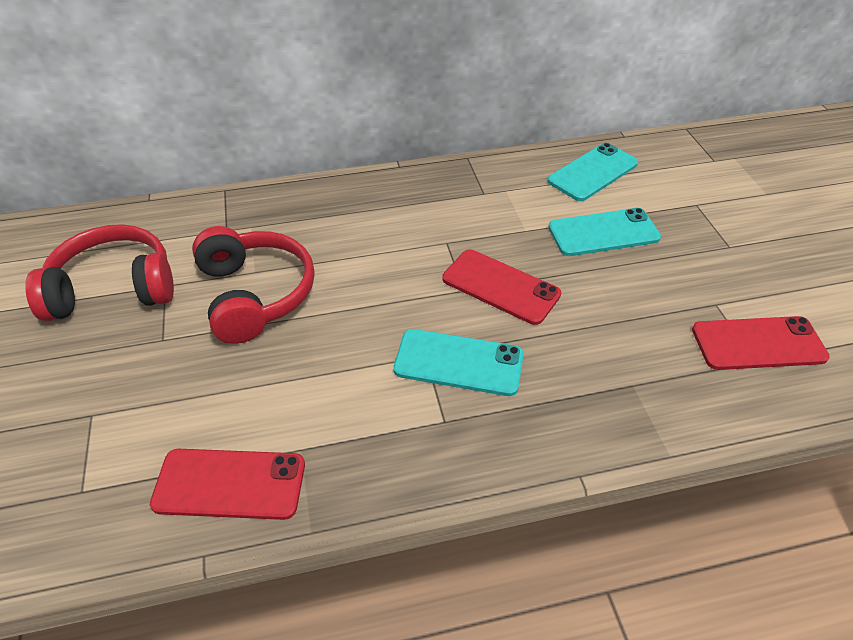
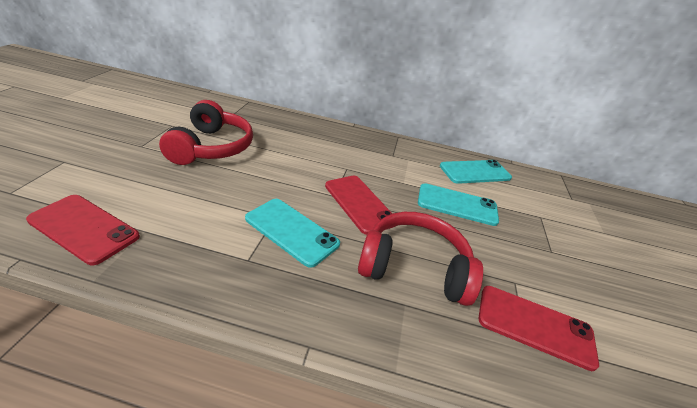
camera: 20 degrees right, 10 degrees down
(113, 288) = (146, 116): red headphones -> red headphones (414, 267)

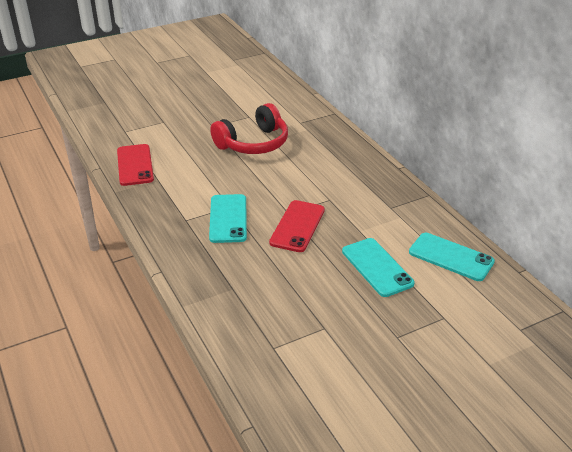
camera: 55 degrees right, 0 degrees up
(414, 267) = (269, 278): red headphones -> none
(535, 326) = (291, 349): red phone -> none

